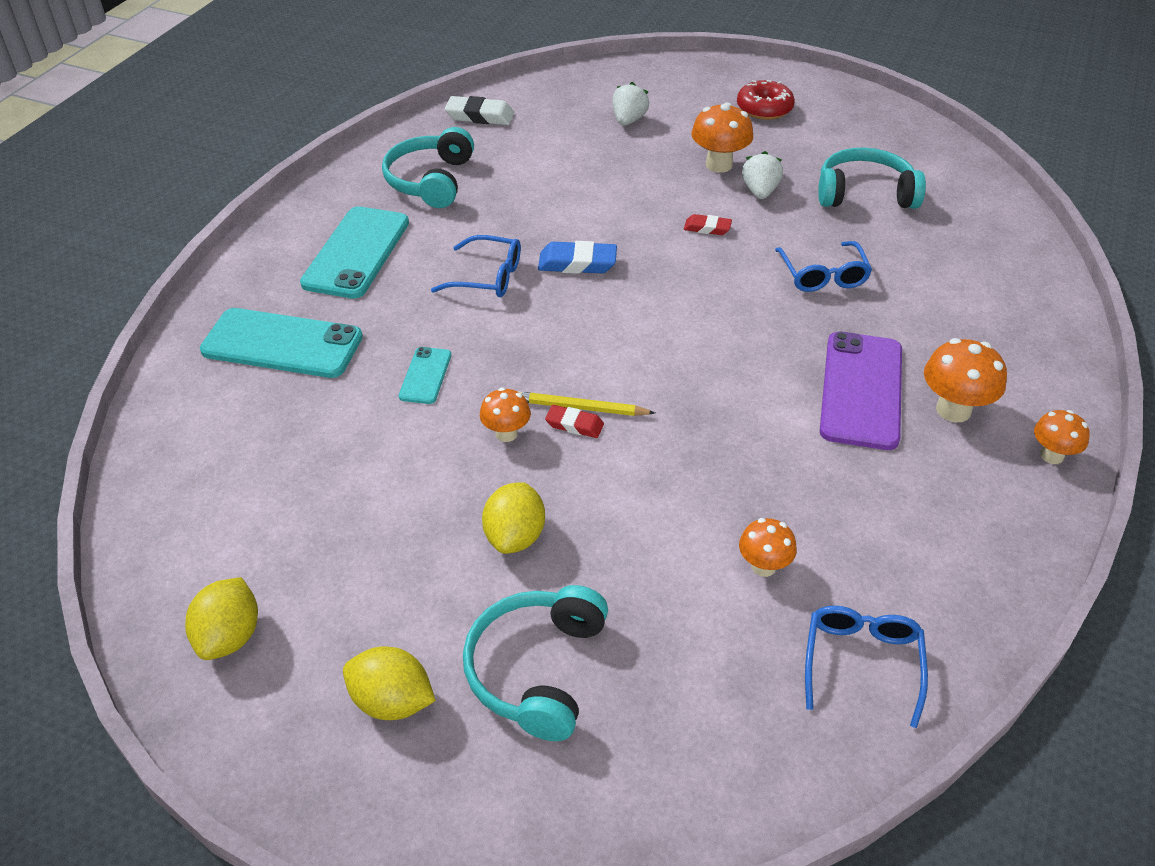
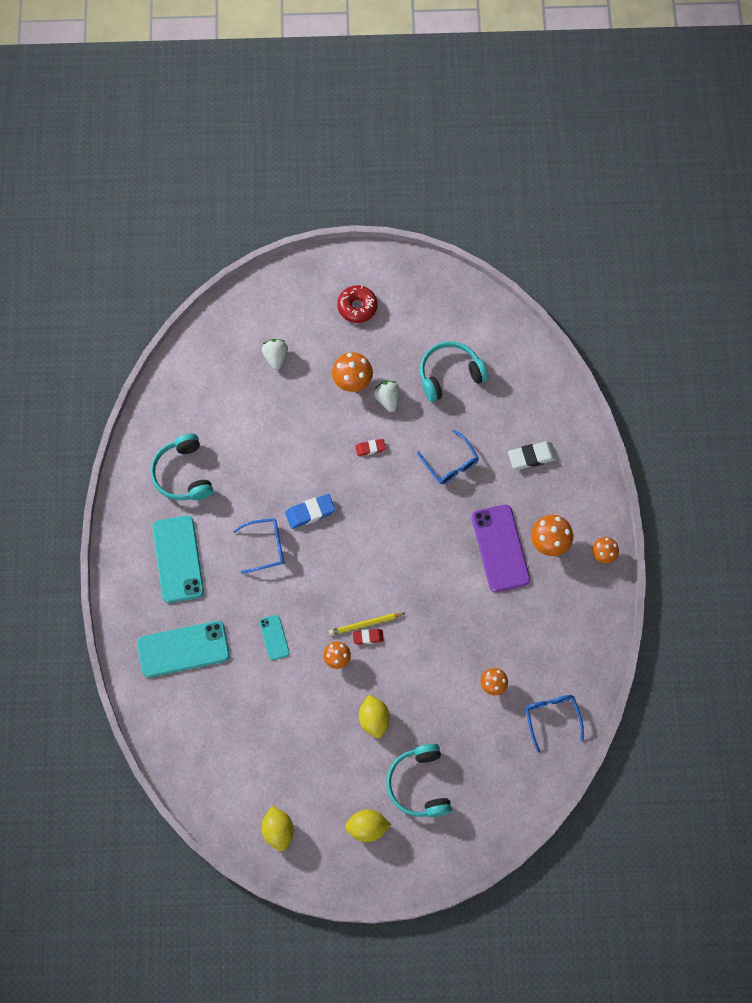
camera: 25 degrees left, 25 degrees up
(480, 116) = (176, 393): white eraser -> white eraser (532, 457)

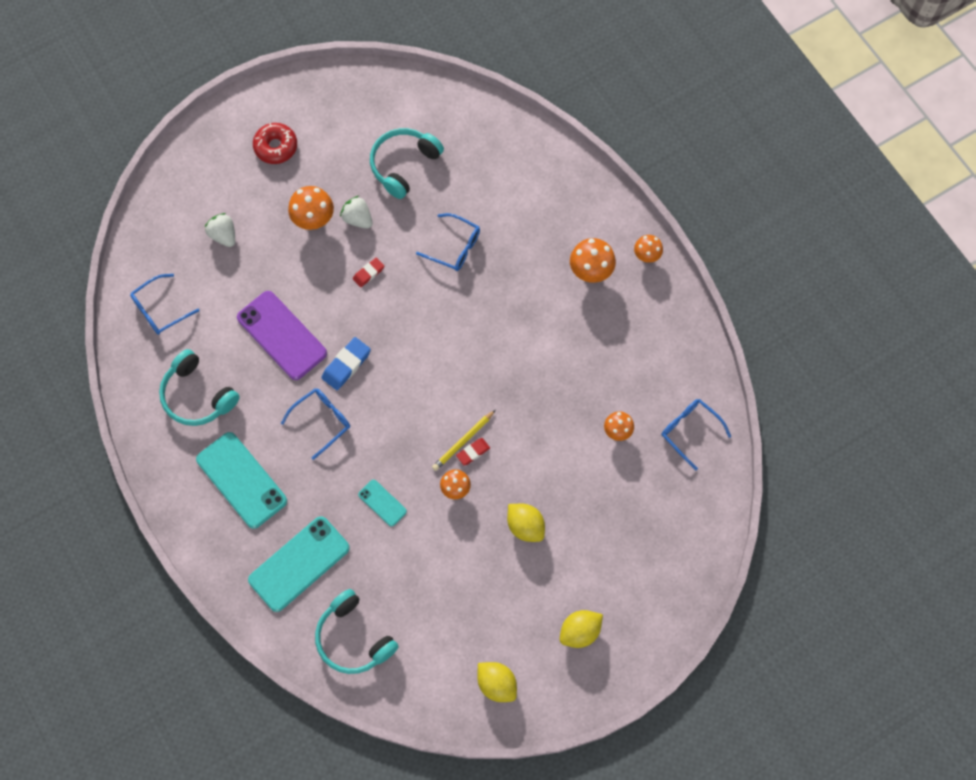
camera: 30 degrees left, 0 degrees up
(194, 390) = (160, 309): none -> blue glasses
(419, 784) = (604, 563): turquoise headphones -> turquoise headphones (353, 638)
(500, 548) = (548, 301): purple phone -> purple phone (282, 335)
(532, 457) = (527, 201): white eraser -> none

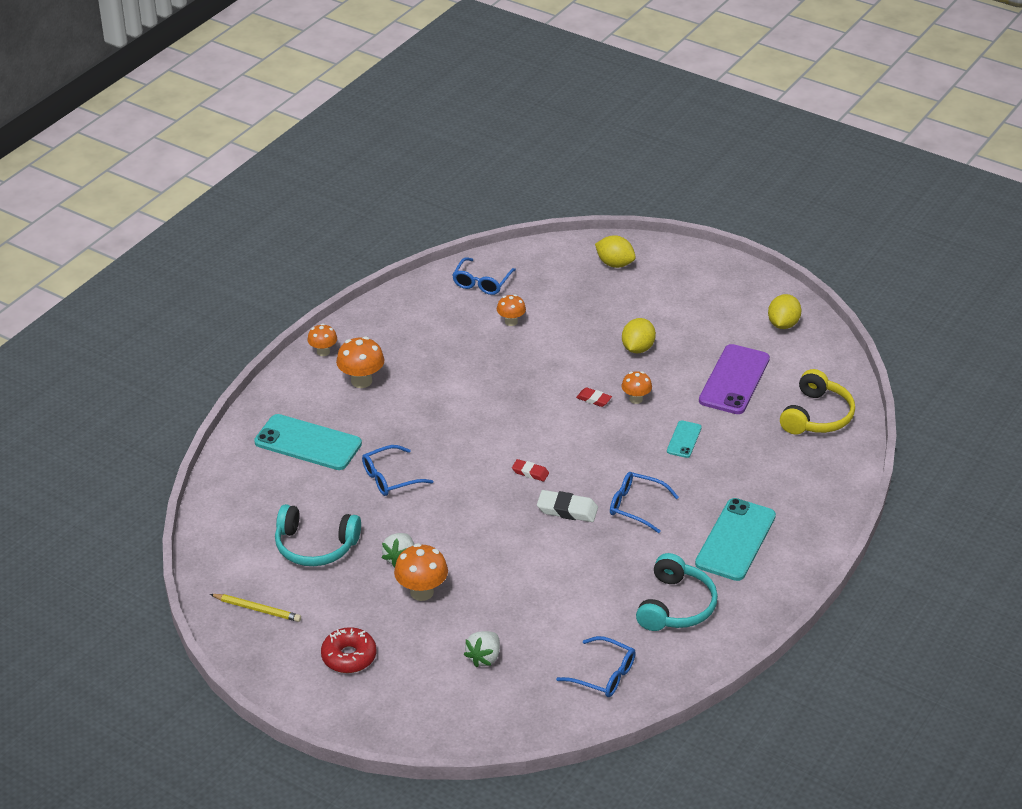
camera: 115 degrees left, 30 degrees down
(282, 335) = (567, 567): purple phone -> purple phone (734, 380)
(299, 564) = (781, 472): turquoise phone -> turquoise phone (308, 443)
(346, 365) = (567, 510): blue eraser -> white eraser
(353, 638) = (816, 416): turquoise headphones -> yellow headphones
(368, 273) = (458, 529): red eraser -> red eraser (530, 472)
(454, 247) = (390, 478): blue glasses -> blue glasses turned 120 degrees counterclockwise
(463, 441) = (588, 408): yellow pencil -> yellow pencil (257, 609)
(580, 632) = (702, 293): yellow lemon -> yellow lemon (614, 264)

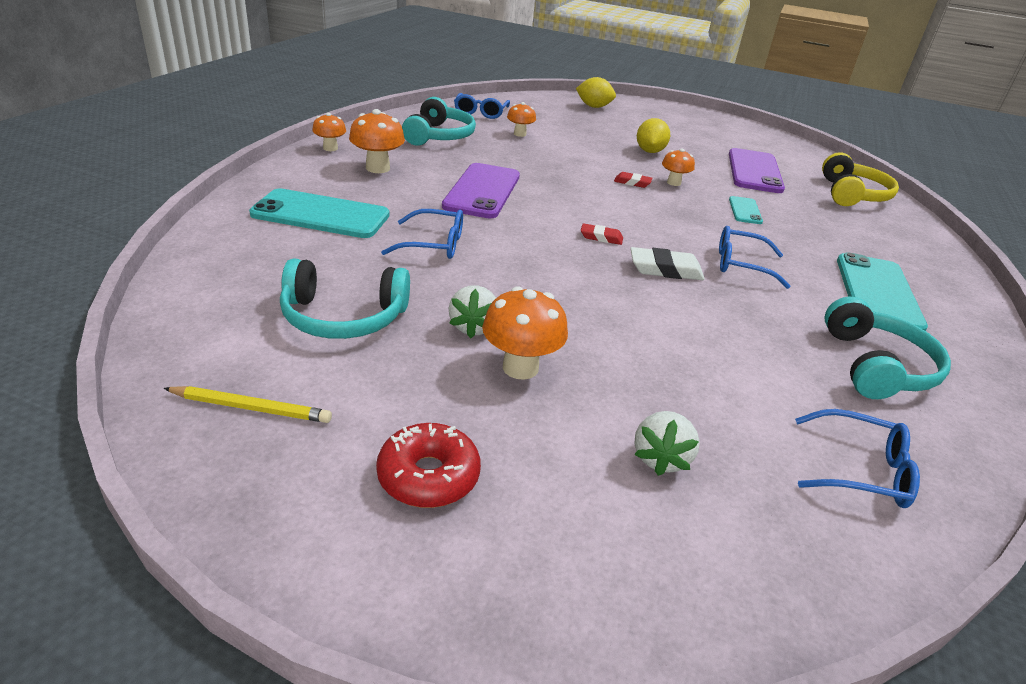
camera: 15 degrees left, 5 degrees down
(390, 478) = (433, 244): blue glasses -> blue glasses turned 135 degrees counterclockwise
(428, 328) = (439, 136): none -> turquoise headphones
(447, 412) = (482, 191): none -> purple phone
(783, 324) = (763, 140): yellow lemon -> none

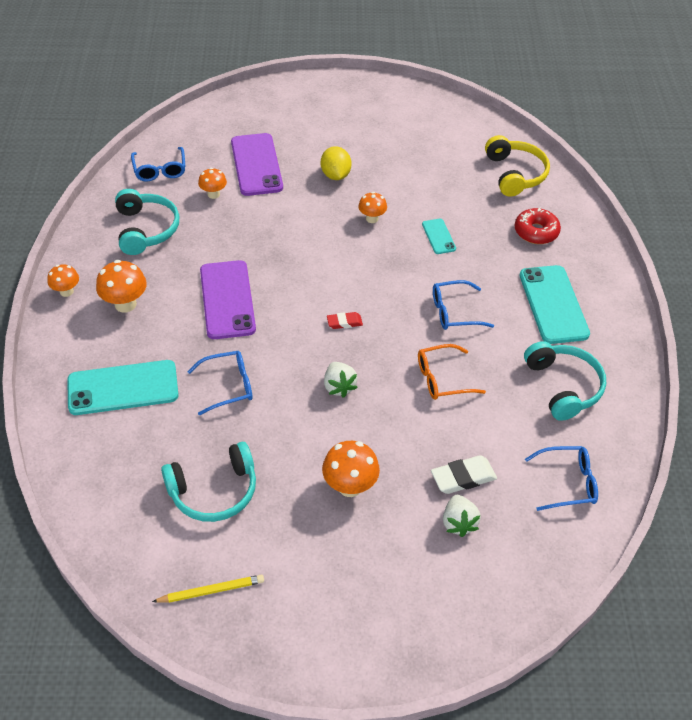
camera: 20 degrees left, 15 degrees up
(428, 476) = (340, 592): red donut -> red donut (536, 232)
(473, 327) = (303, 462): white strawberry -> white strawberry (339, 386)
(593, 107) = (256, 112): yellow lemon -> none
(632, 182) = (339, 233): red eraser -> none
(665, 270) = (404, 342): white eraser -> white eraser (463, 477)
(702, 311) = (442, 379): none -> orange glasses
(754, 171) = (430, 170): purple phone -> purple phone (256, 165)

